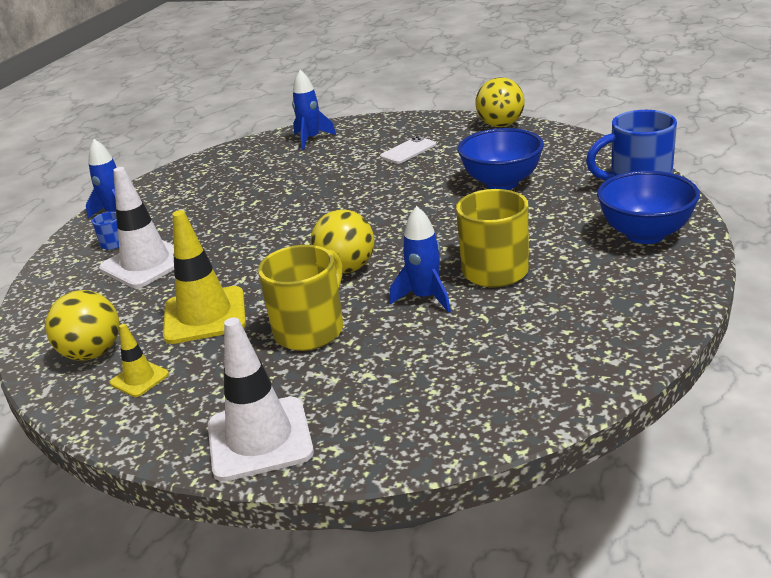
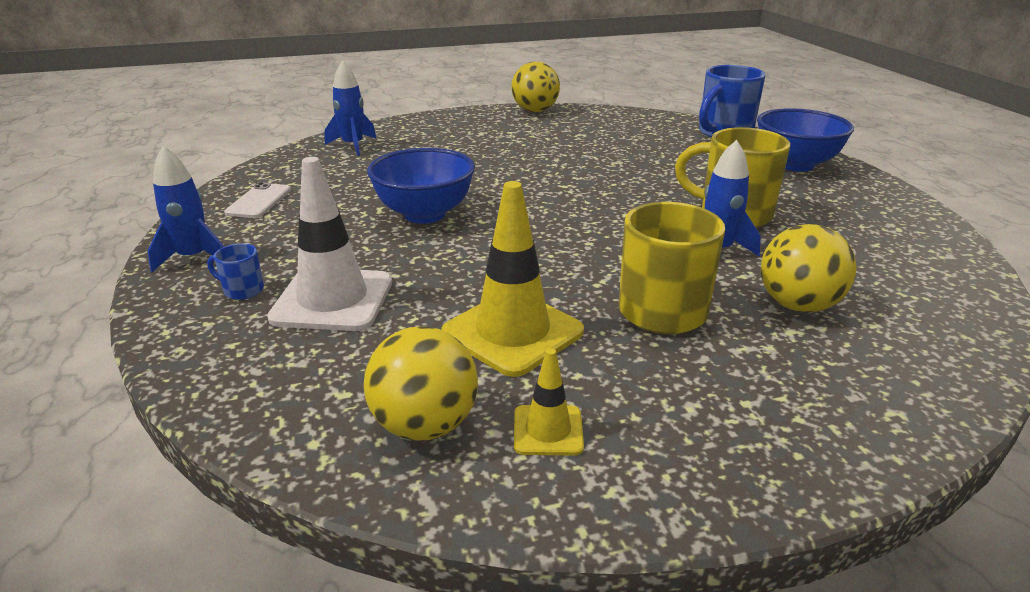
camera: 40 degrees left, 0 degrees up
(259, 439) = (809, 437): white traffic cone -> none
(346, 268) = (595, 245): yellow ball -> yellow ball (798, 305)
(408, 151) = (480, 140): white phone -> white phone (259, 201)
(502, 183) = (615, 150): blue bowl -> blue bowl (424, 214)

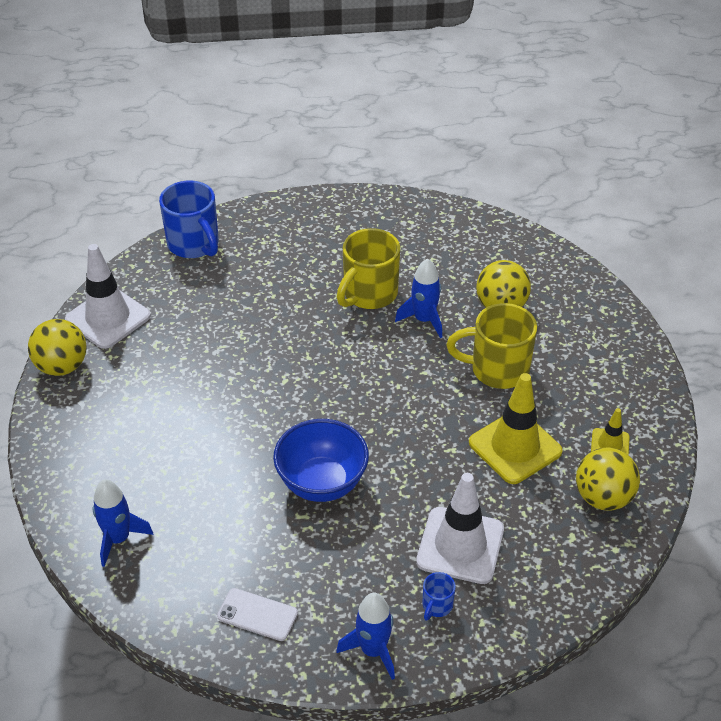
camera: 80 degrees left, 15 degrees up
(600, 117) = (108, 318): none -> white traffic cone
(795, 165) = (284, 227): blue bowl -> none

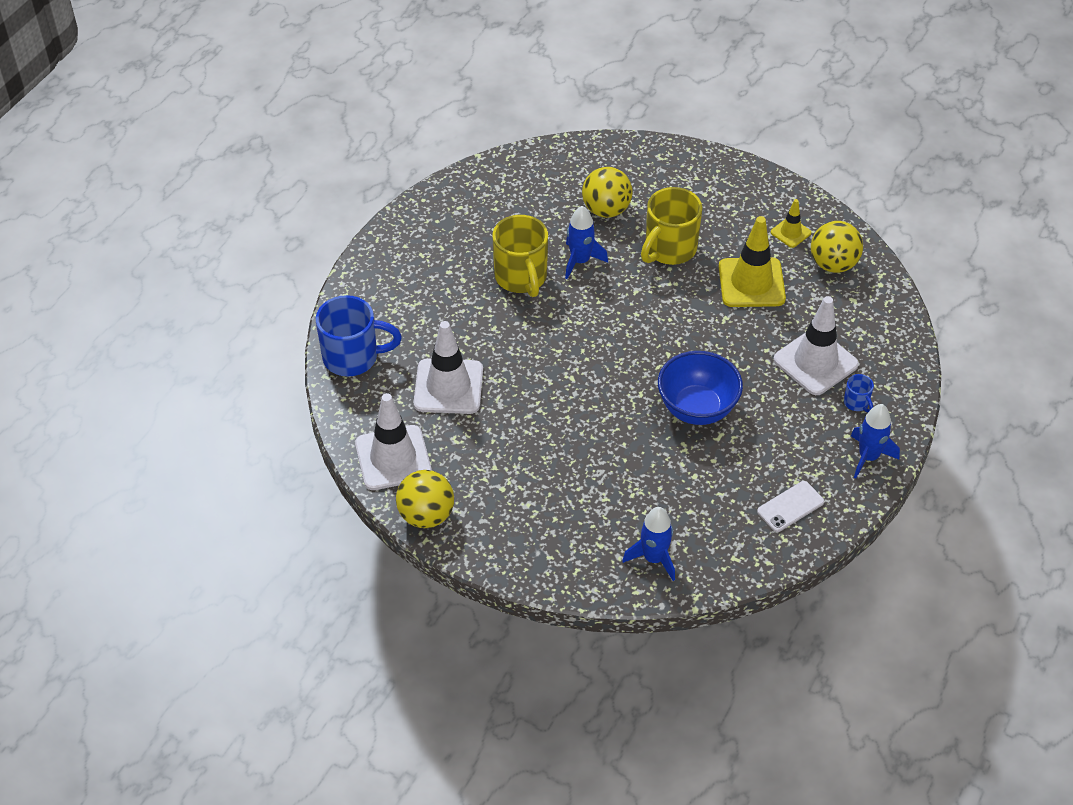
camera: 55 degrees left, 5 degrees up
(209, 311) = (448, 387): none -> white traffic cone

